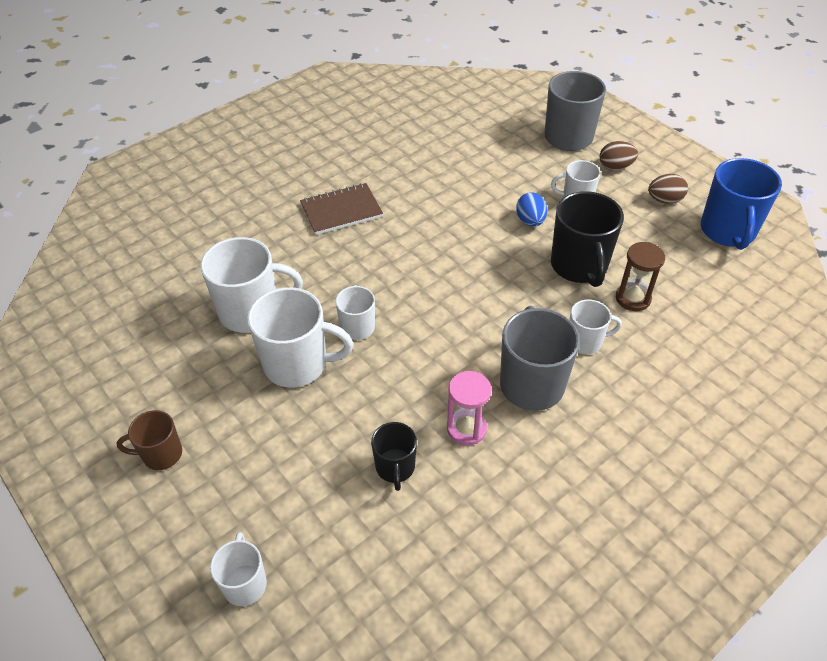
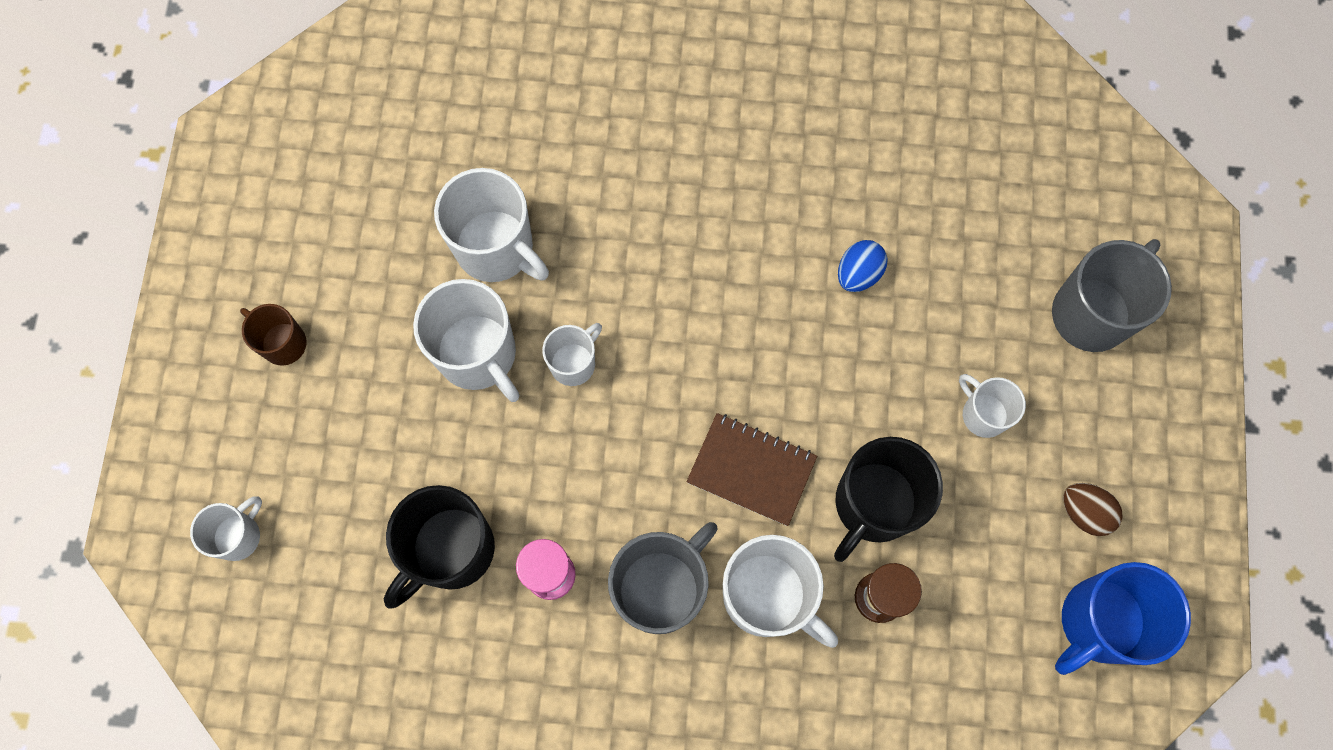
camera: 45 degrees right, 25 degrees up
(341, 210) = (711, 191): brown notebook -> brown notebook (751, 470)
(395, 468) = (451, 550): black mug -> black mug, size x1.76
(530, 221) = (894, 395): blue egg -> blue egg (858, 274)
(585, 341) = (767, 596): white mug -> white mug, size x1.76
(615, 167) = (1090, 411): brown egg -> none

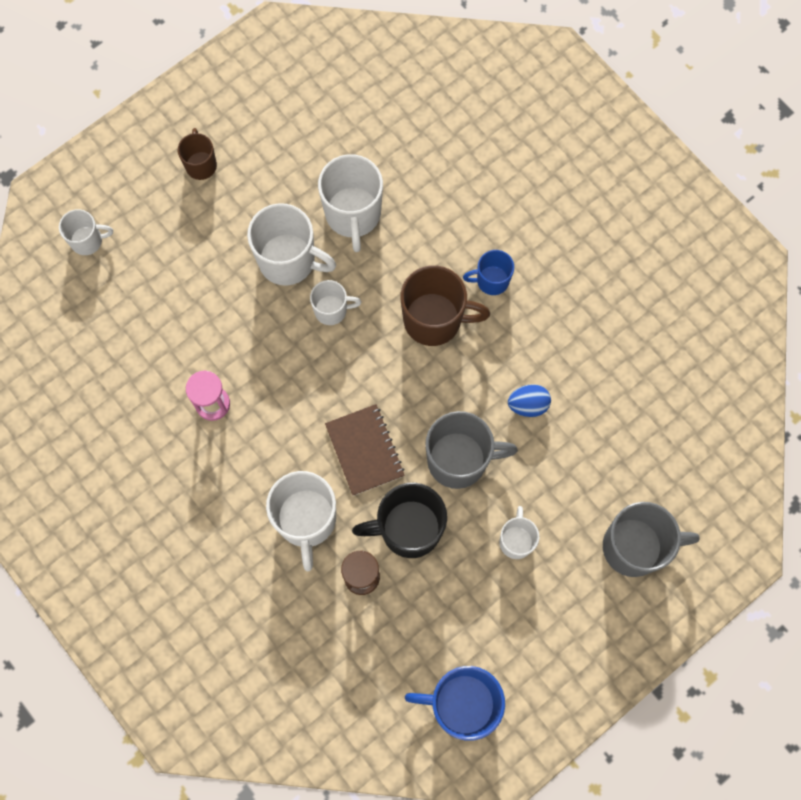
camera: 45 degrees right, 0 degrees up
(451, 550) = (177, 345): black mug -> none
(478, 355) = (289, 261): white mug -> white mug turned 75 degrees counterclockwise
(661, 588) = (259, 464): grey mug -> grey mug (459, 460)
(685, 277) = (434, 320): none -> brown mug
(700, 187) = (491, 281): none -> blue mug
(1084, 512) = (515, 643): brown egg -> none

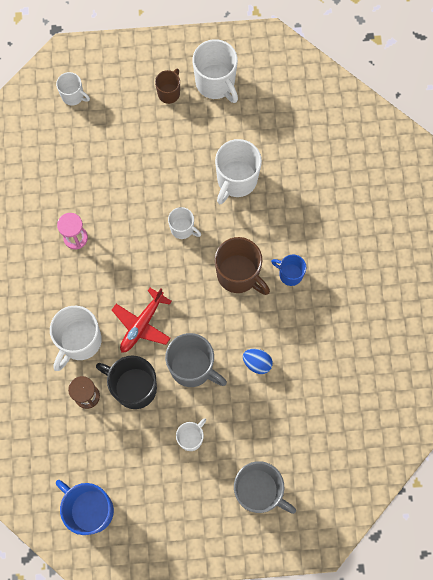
camera: 35 degrees right, 0 degrees up
(289, 261) = (179, 183): white mug -> white mug (216, 83)
(365, 450) = (142, 324): brown notebook -> red plane

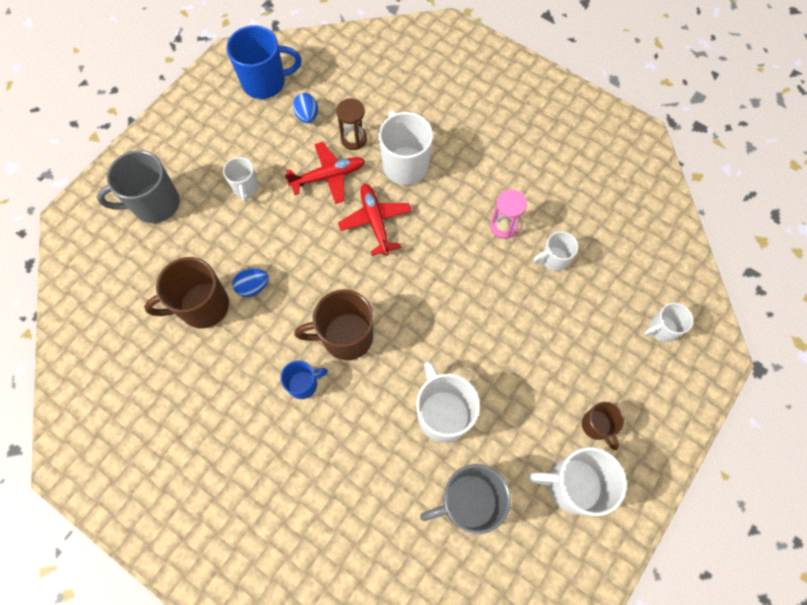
camera: 130 degrees right, 5 degrees down
(94, 448) = (307, 116): none -> blue egg
(134, 387) = (328, 176): black mug -> red plane
(182, 229) = (435, 323): white mug -> white mug (553, 259)
(192, 367) = (300, 232): grey mug -> grey mug (467, 502)
(298, 383) = (202, 306): none -> brown mug

